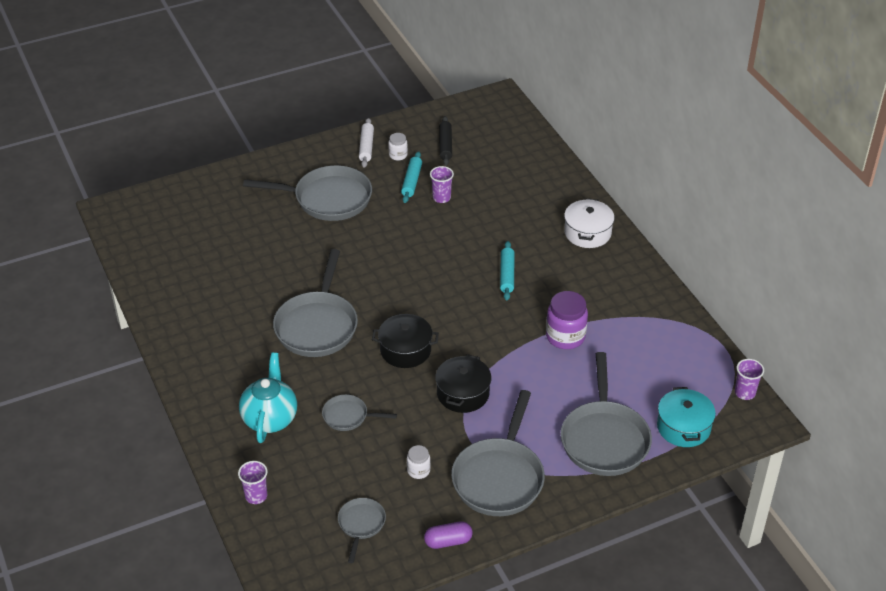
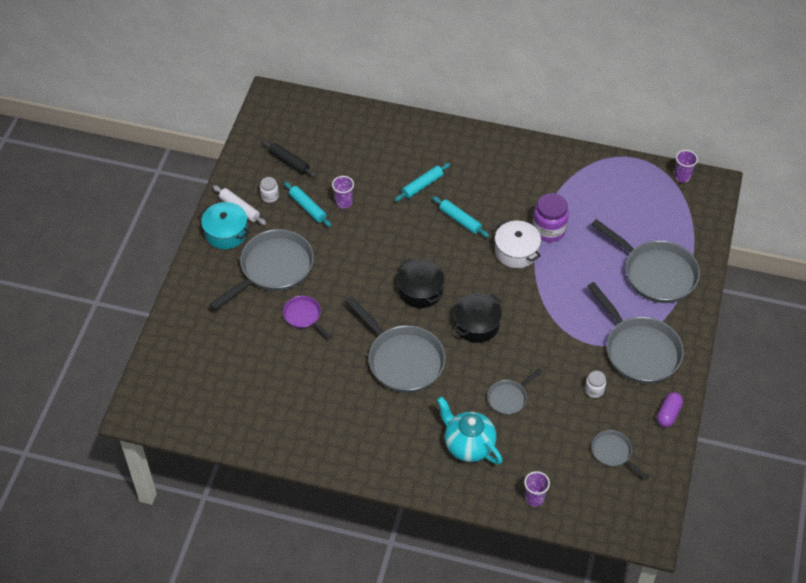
camera: 50 degrees left, 10 degrees up
(299, 243) = (304, 316): none -> purple pan
(463, 393) = (548, 320): black pot -> black pot (420, 290)
(516, 231) = (422, 185): none -> turquoise rolling pin
(587, 233) = (464, 149): white pot -> white pot (516, 251)
(683, 427) = (682, 227): turquoise pot -> turquoise pot (226, 232)

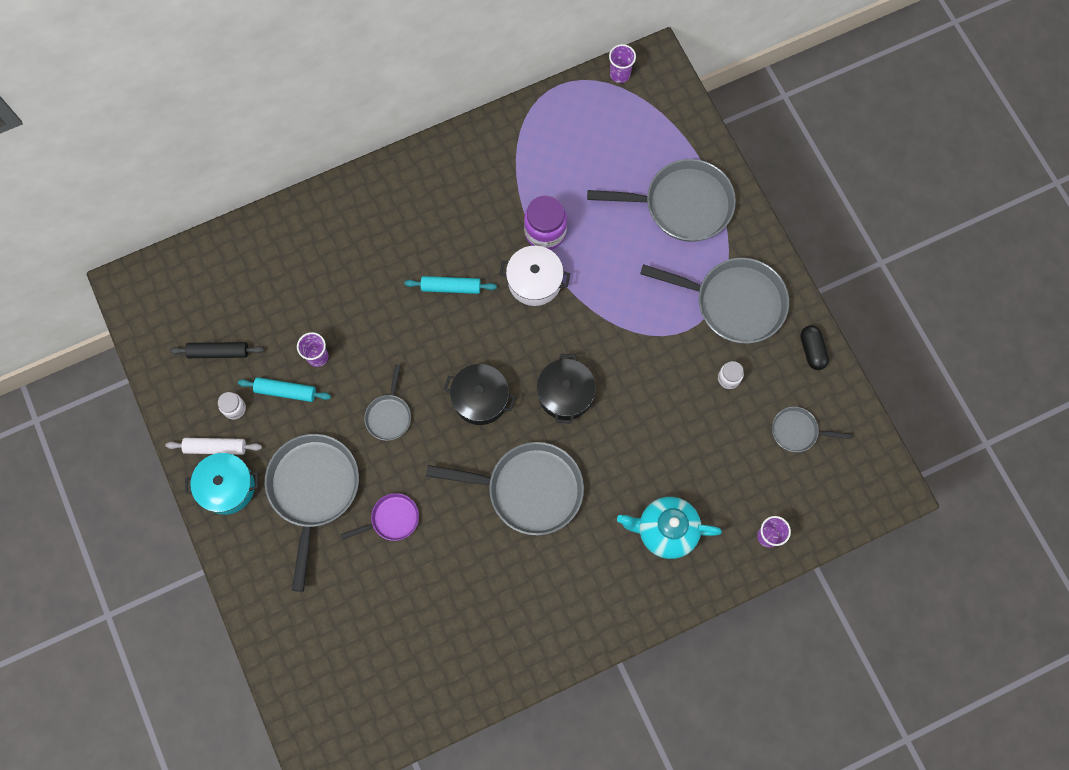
camera: 40 degrees left, 20 degrees up
(304, 316) = (392, 519): purple pan -> purple pan turned 150 degrees clockwise
(422, 185) = (379, 275): turquoise rolling pin -> none
(509, 398) = (660, 450): grey pan -> grey pan (389, 415)
(668, 414) = (812, 350): purple capsule -> black capsule

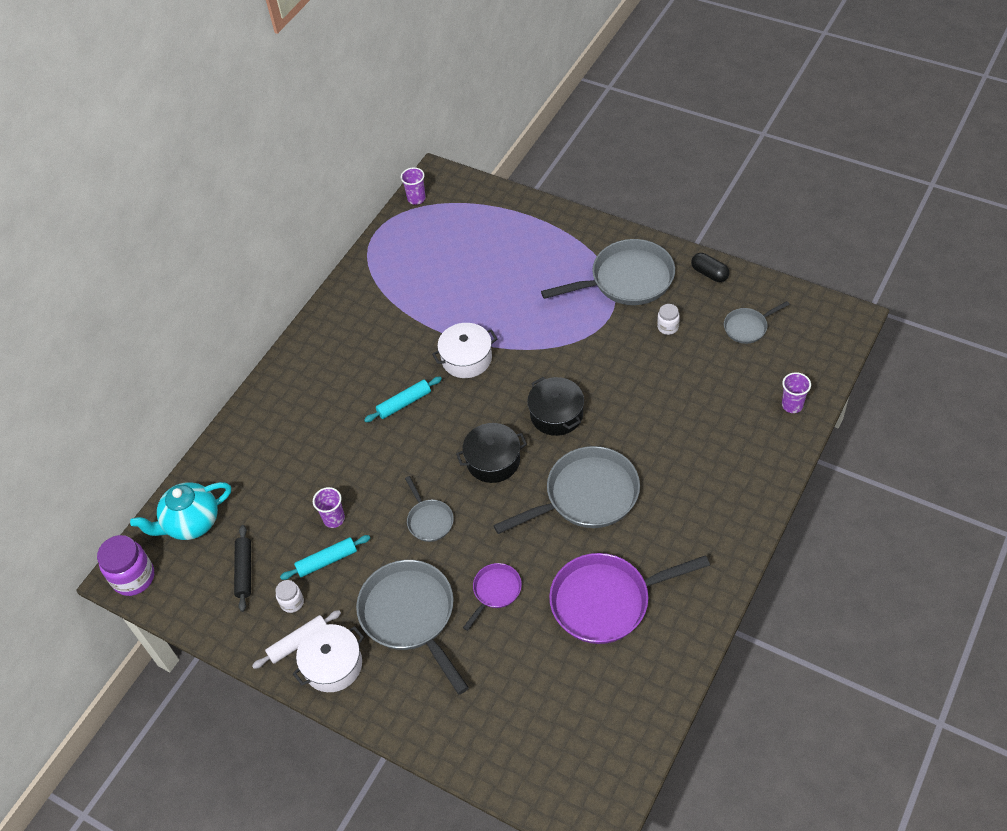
camera: 30 degrees left, 20 degrees down
(218, 352) = (244, 571): black rolling pin -> black rolling pin turned 60 degrees counterclockwise
(227, 487) = (333, 665): turquoise pot -> white pot
(469, 594) = (606, 601): none -> purple pan
(545, 232) = (447, 324): purple jar -> purple jar (134, 577)
(665, 531) = (715, 452): turquoise teapot -> turquoise teapot (192, 523)
(682, 205) = (534, 246): grey pan -> none

